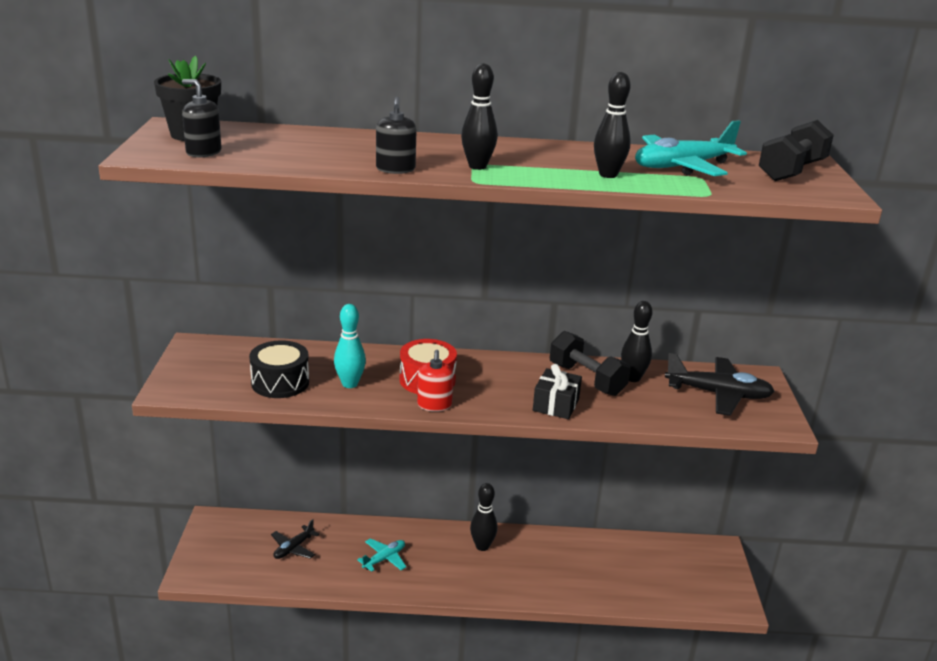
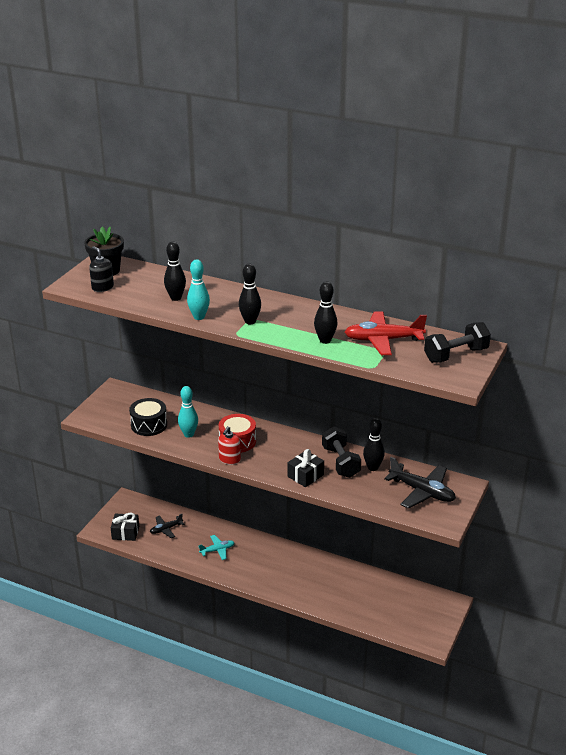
camera: 25 degrees right, 5 degrees up
(235, 568) = (125, 533): none -> black gift
(395, 169) = (199, 317): black soap dispenser -> turquoise bowling pin
(482, 546) = (285, 558): black bowling pin -> black bowling pin (176, 298)
(682, 167) = (383, 340): turquoise plane -> red plane

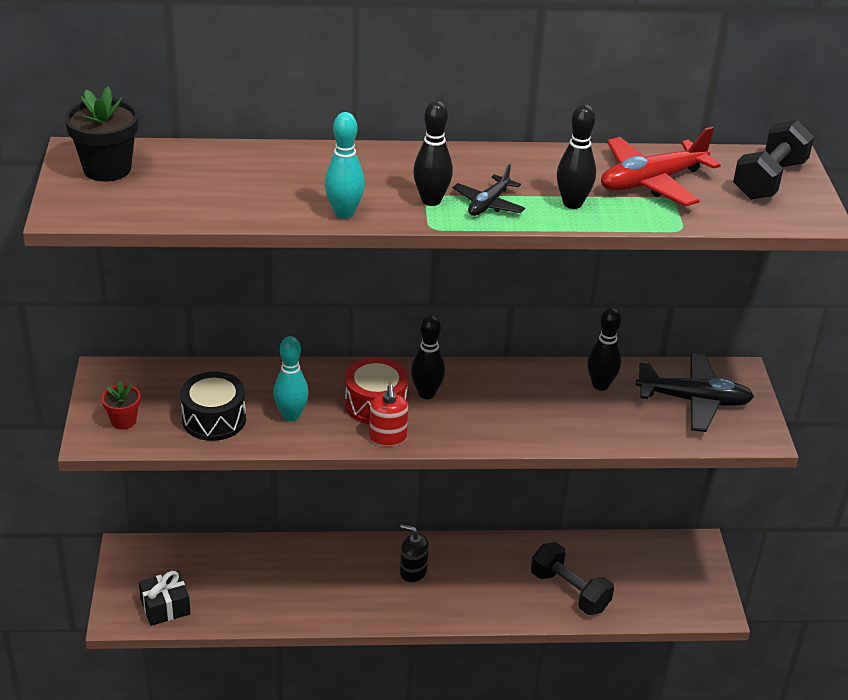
camera: 30 degrees left, 5 degrees up
(102, 287) = (129, 200): black soap dispenser -> black soap dispenser (413, 571)
(105, 413) = (123, 421): none -> red flower pot
(166, 529) = (226, 578): black plane -> black plane (488, 204)
(176, 298) = (273, 189): black bowling pin -> black bowling pin (426, 393)
(217, 550) = (329, 584): turquoise plane -> none
(305, 475) = (519, 427): black gift -> none
(340, 462) = (550, 390): black dumbbell -> black dumbbell (569, 591)

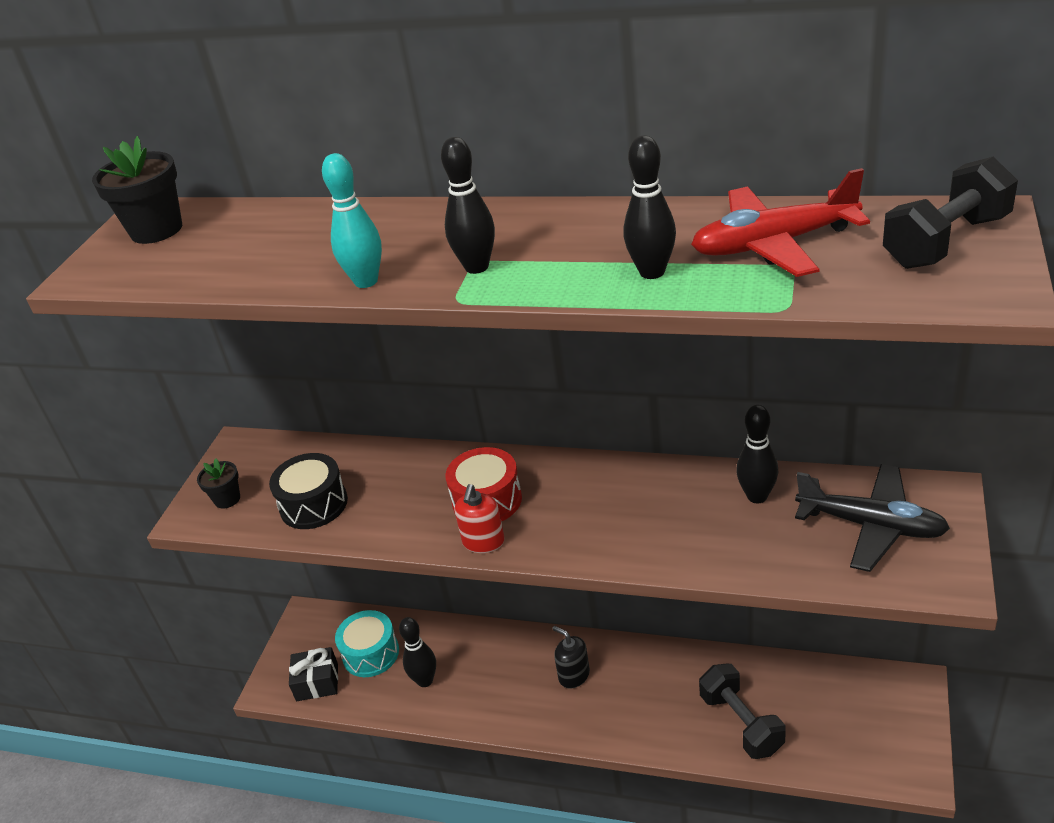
camera: 25 degrees right, 0 degrees up
(123, 421) = (227, 499): red flower pot -> black flower pot
(210, 575) = (371, 653): none -> turquoise drum
(291, 416) = (392, 507): turquoise bowling pin -> none
(426, 393) = (548, 492): black bowling pin -> black bowling pin (425, 680)
(488, 204) = (544, 272): black plane -> none

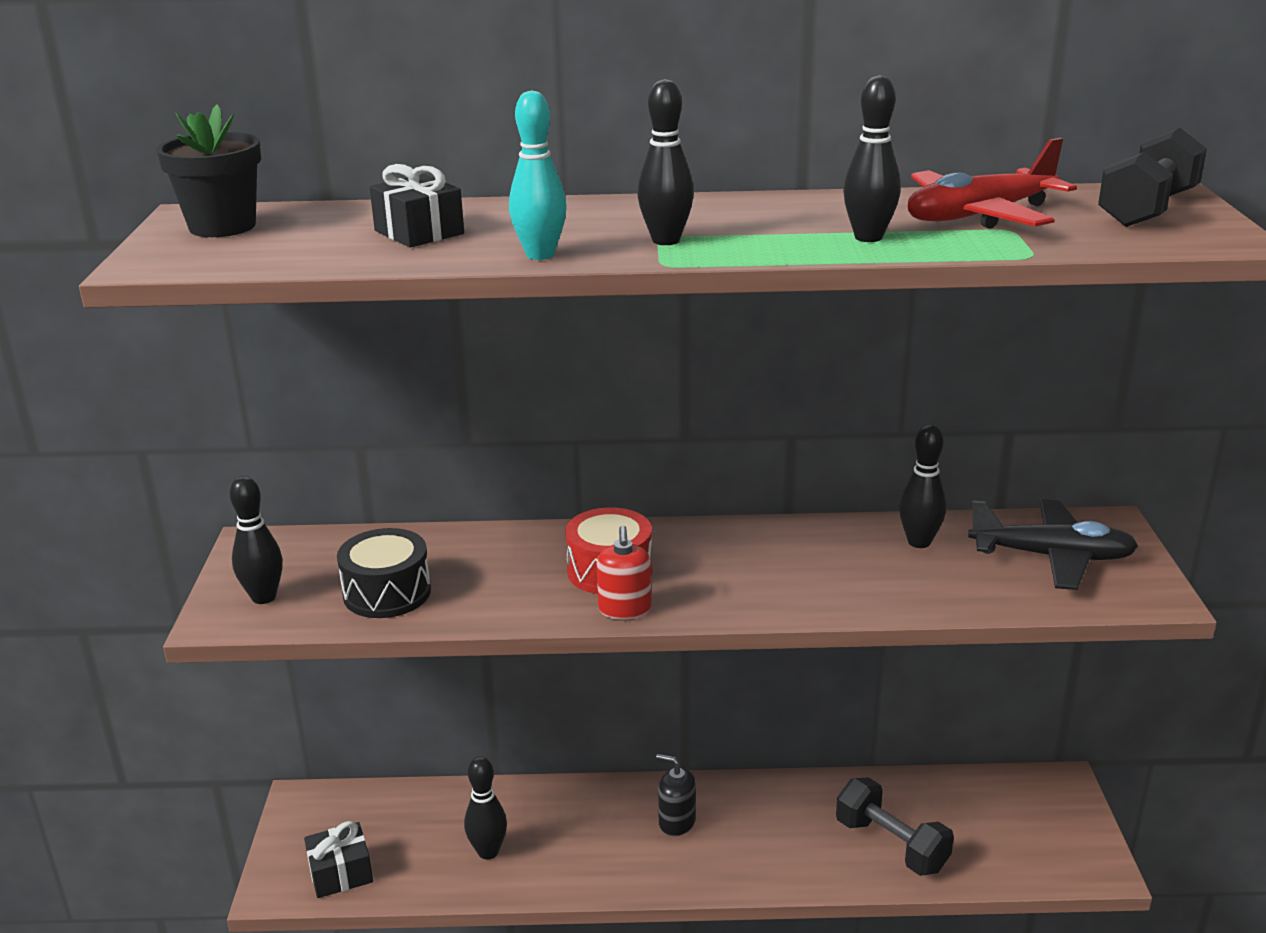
camera: 20 degrees left, 10 degrees down
(227, 499) = (264, 597): black flower pot -> black bowling pin
(292, 245) = (419, 232): none -> black gift
(371, 653) = (405, 831): turquoise drum -> none

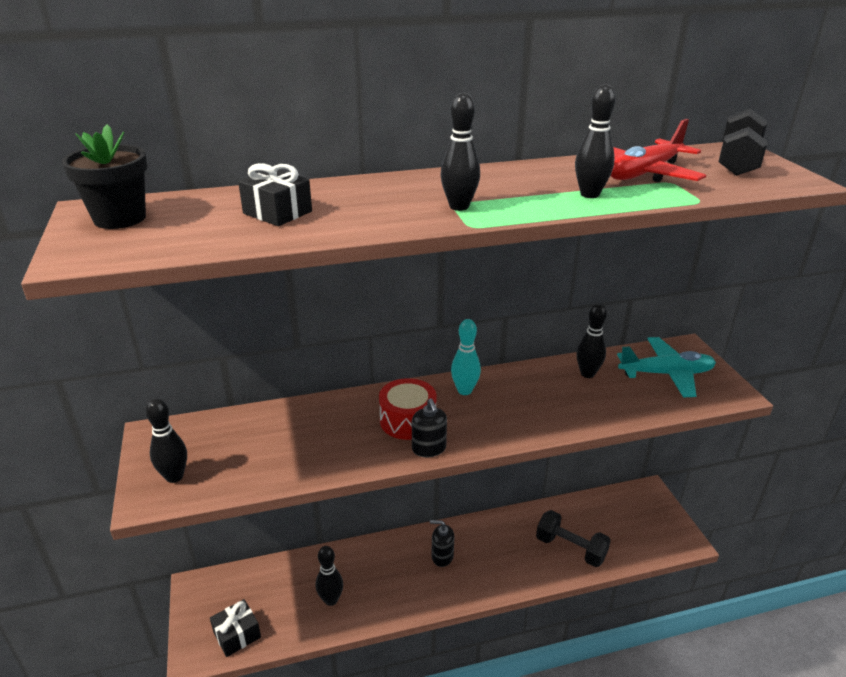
camera: 15 degrees left, 5 degrees up
(387, 593) = (263, 460): black drum -> none
(540, 255) = (379, 225): turquoise bowling pin -> turquoise bowling pin (464, 390)
(624, 609) = (429, 448): red soap dispenser -> black soap dispenser
(1051, 557) = (666, 374): black plane -> turquoise plane

